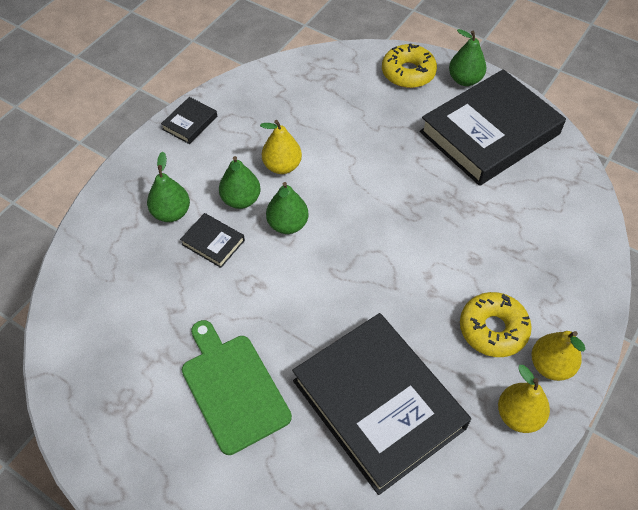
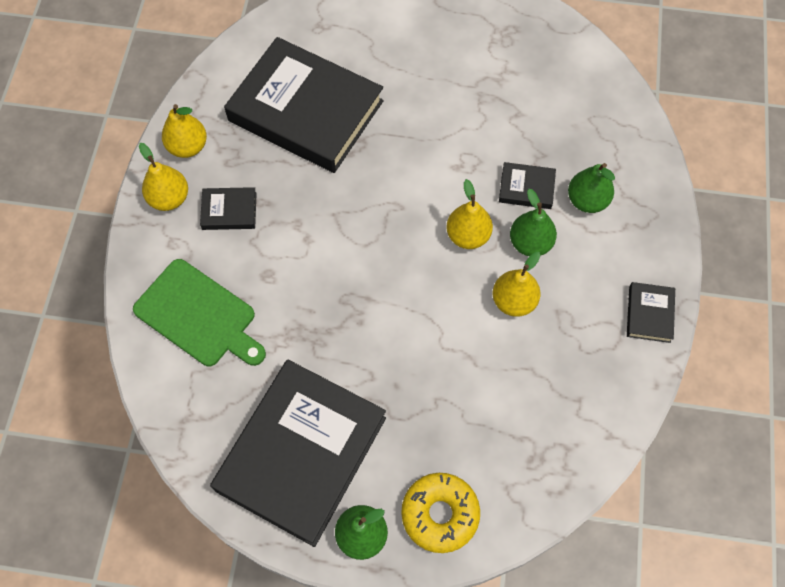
camera: 155 degrees right, 10 degrees up
(233, 388) = (427, 77): green cutting board -> green cutting board (199, 315)
(287, 224) = (468, 236): green pear -> yellow pear
(493, 329) = (229, 211): yellow donut -> black book

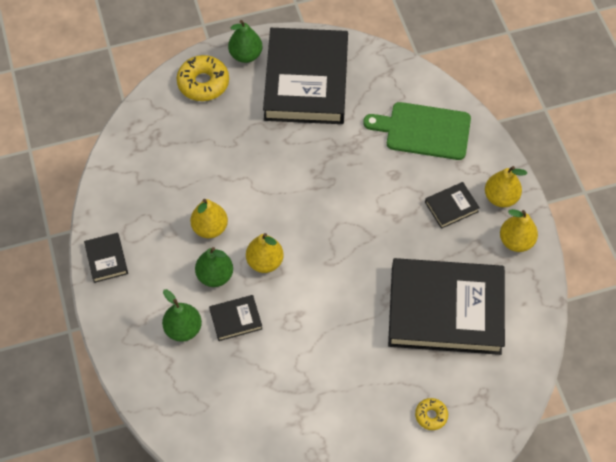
camera: 155 degrees right, 5 degrees down
(378, 29) = (431, 415): none -> yellow donut

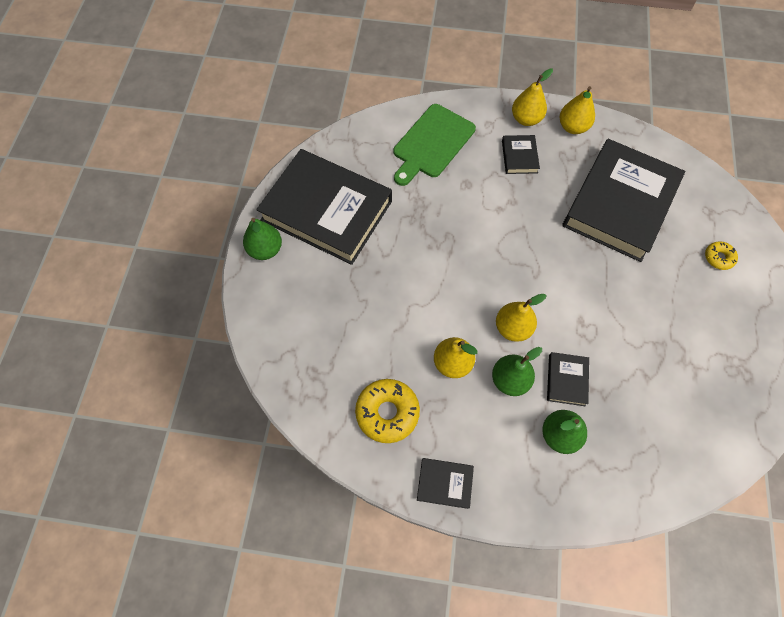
camera: 65 degrees left, 5 degrees up
(203, 83) = (276, 301): yellow donut -> yellow donut (387, 412)

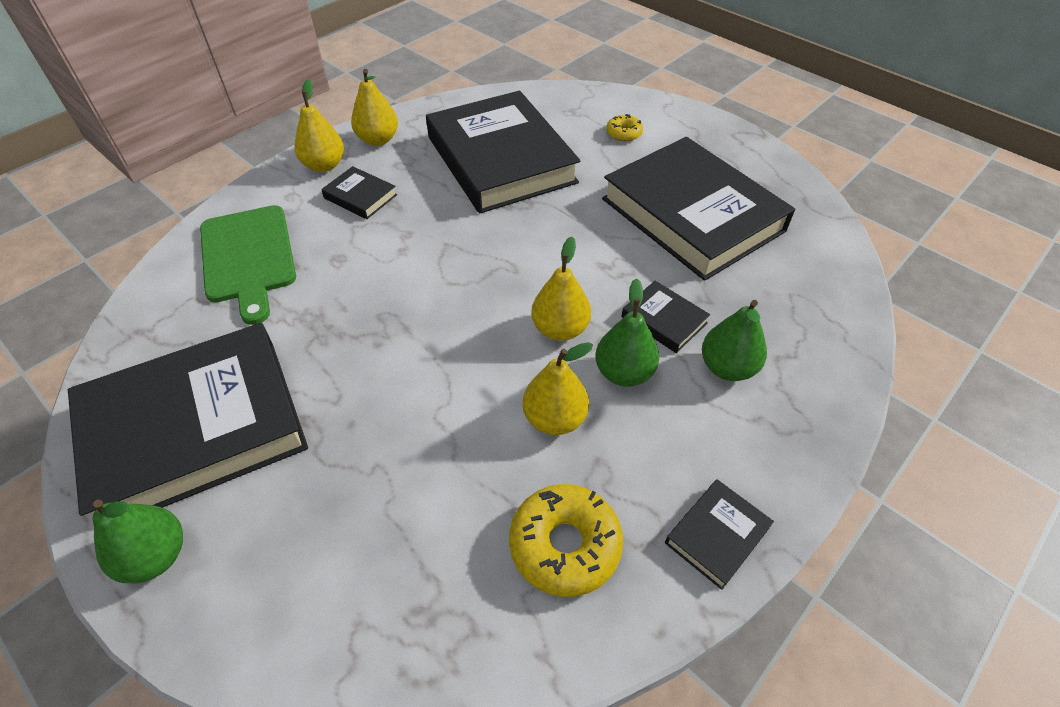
camera: 55 degrees left, 15 degrees down
(674, 347) = (692, 215): none -> black book

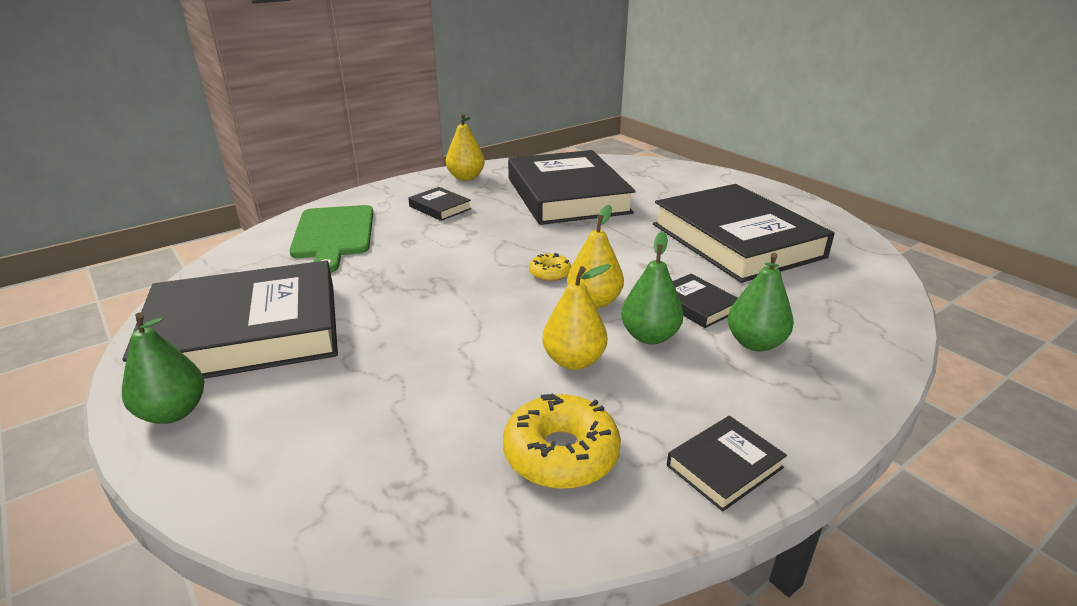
camera: 10 degrees right, 20 degrees down
(324, 165) = (416, 188): yellow pear -> none
(623, 133) = (681, 188): yellow donut -> yellow donut (550, 273)

